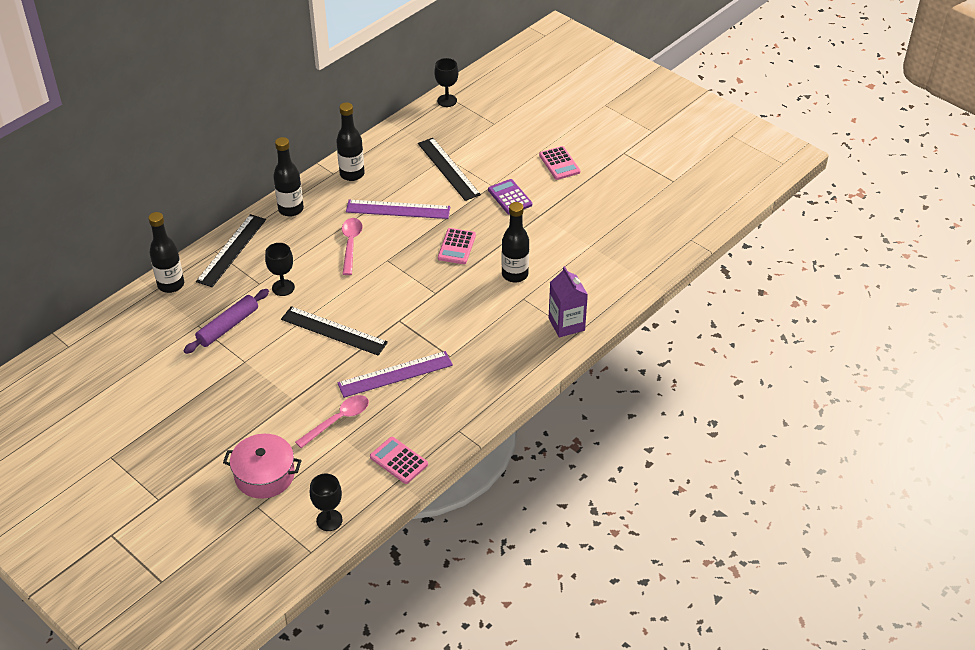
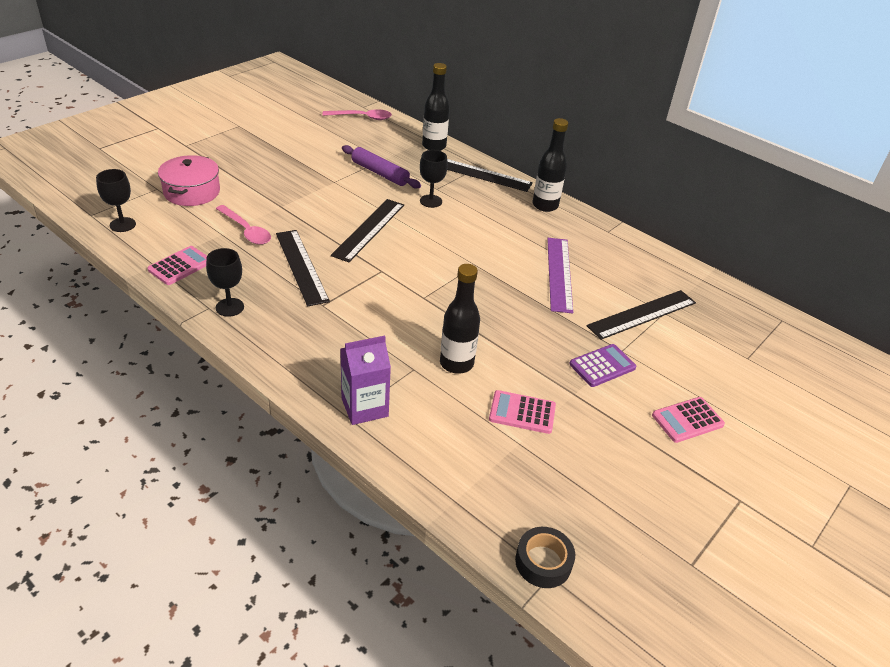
camera: 85 degrees right, 5 degrees down
(351, 244) = (497, 241): pink spoon -> pink spoon (362, 117)
(352, 174) = (610, 243): black bottle -> none
(395, 374) = (301, 266): purple ruler -> black ruler
(447, 101) = (774, 317): black goblet -> black goblet (230, 307)
(456, 247) = (502, 316): pink calculator -> pink calculator (522, 412)
(682, 241) = (543, 562): none -> black tape

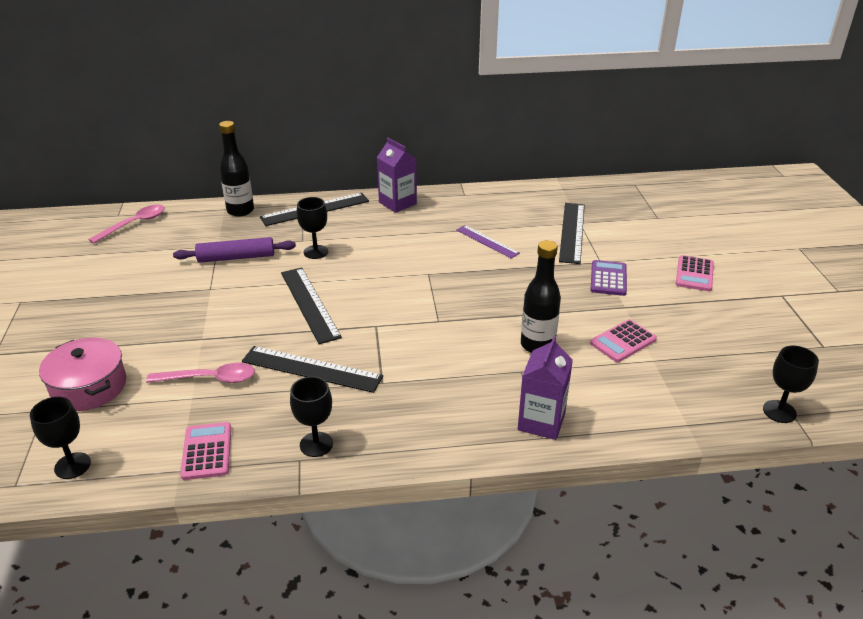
camera: 45 degrees left, 5 degrees down
(543, 562) = (779, 411): black tape -> black goblet
(545, 205) = (397, 203): black bottle -> purple carton
(559, 274) = (487, 241): purple ruler -> purple ruler, size x0.64

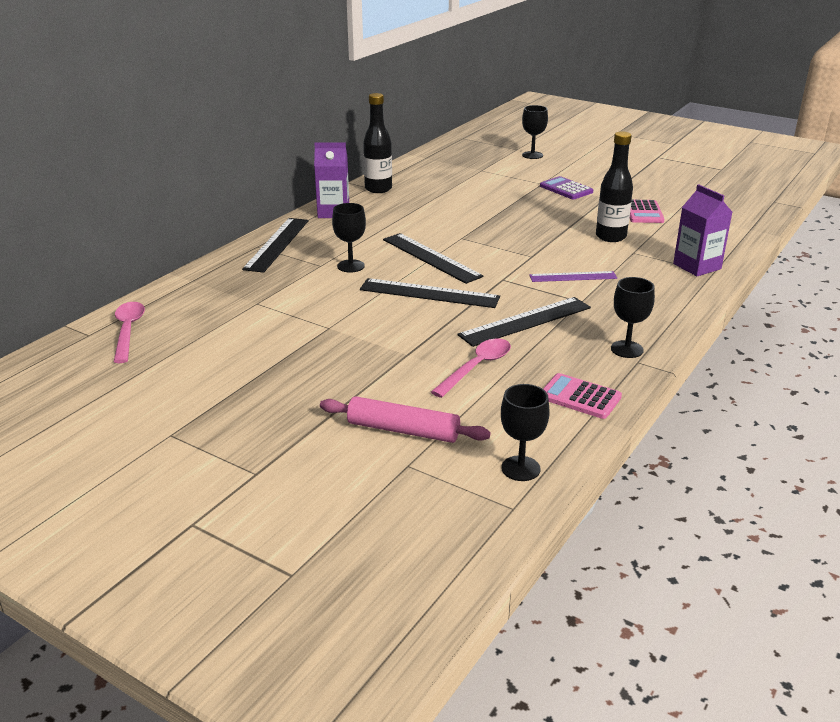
camera: 50 degrees left, 5 degrees down
(89, 387) = (403, 430): pink pot -> pink rolling pin
(236, 257) = (295, 301): purple rolling pin -> none
(240, 211) = (212, 274): black bottle -> black bottle (378, 189)
(487, 241) = (452, 204): purple ruler -> purple ruler (573, 277)
(572, 232) = (489, 176): black ruler -> black ruler (431, 257)
(694, 274) = (600, 166): pink calculator -> none
(779, 411) = (766, 203): black goblet -> black goblet (532, 155)

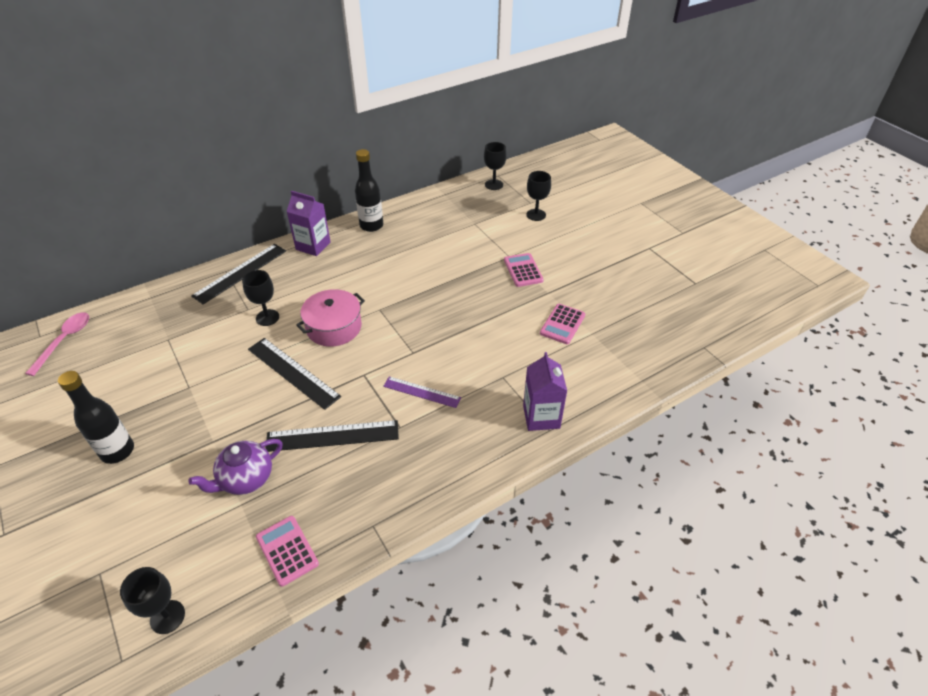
camera: 25 degrees right, 15 degrees up
(403, 430) = (131, 531): pink rolling pin -> none
(431, 257) = (334, 327): black ruler -> pink pot
(477, 367) = (246, 479): pink spoon -> purple teapot
(566, 189) = (523, 270): purple calculator -> pink calculator
(610, 237) = (502, 349): black bottle -> black bottle (117, 451)
(627, 349) = (378, 505): black goblet -> black goblet (494, 184)

